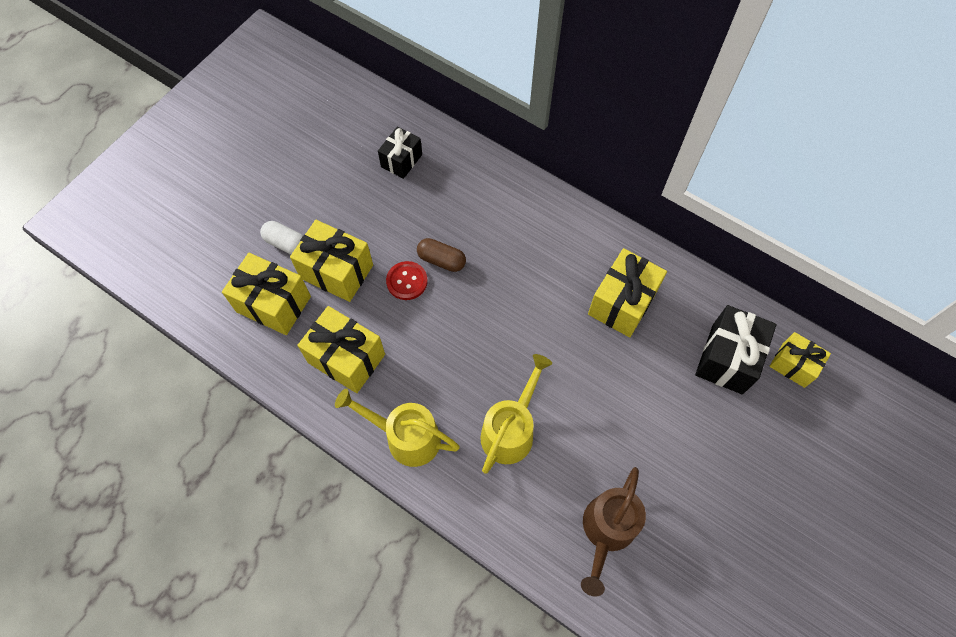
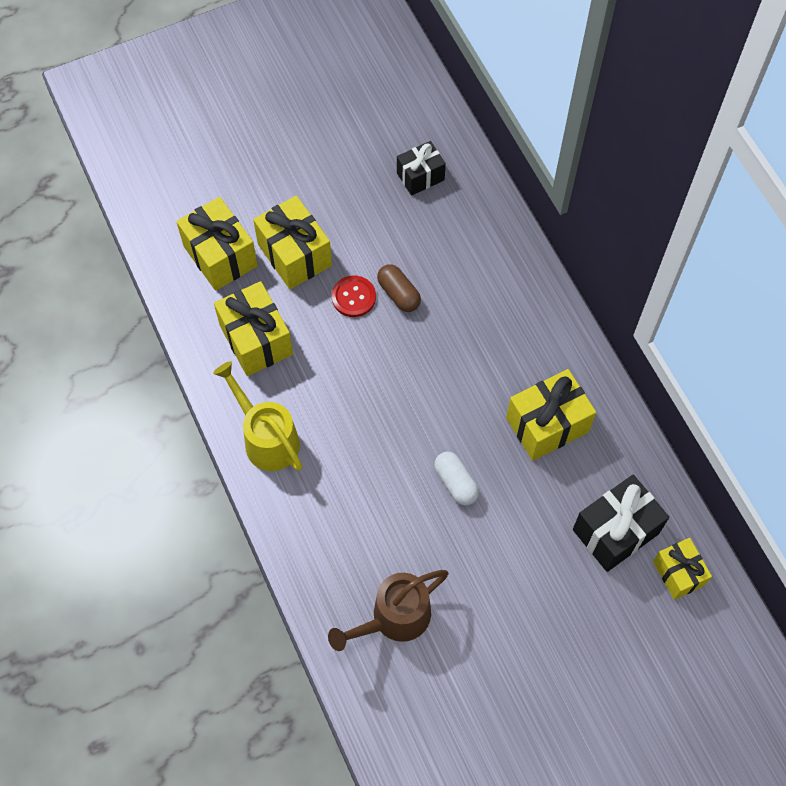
camera: 30 degrees right, 0 degrees up
(286, 244) = (264, 205): white capsule -> white capsule (455, 482)
(511, 429) = (365, 483): yellow watering can -> none

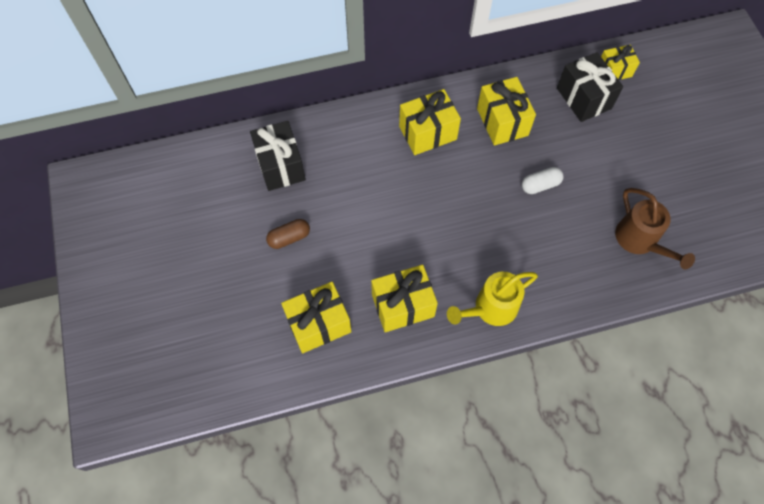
camera: 80 degrees left, 0 degrees up
(294, 255) = (330, 266): yellow gift -> yellow gift (428, 133)
(353, 297) = (378, 229): red button -> none
(398, 294) = (381, 197): brown capsule -> brown capsule (289, 238)
(420, 176) = (280, 166): black gift -> black gift, size x1.58

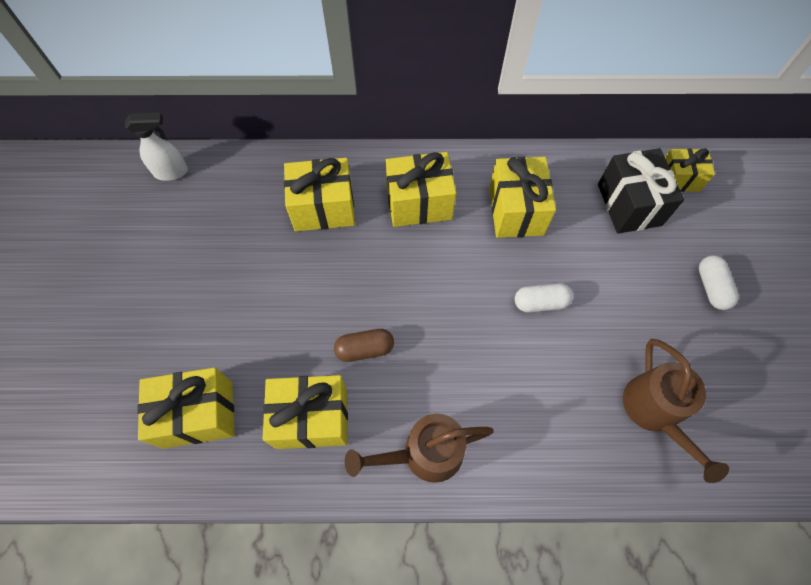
camera: 15 degrees right, 0 degrees up
(223, 153) = (171, 172): none -> white spray bottle
(280, 166) = (230, 202): black gift -> none
(289, 238) = (206, 293): brown capsule -> brown capsule (365, 349)
(355, 153) = (323, 208): none -> yellow gift
(490, 309) = (423, 454): yellow watering can -> brown watering can
(657, 145) = (711, 287): none -> white capsule

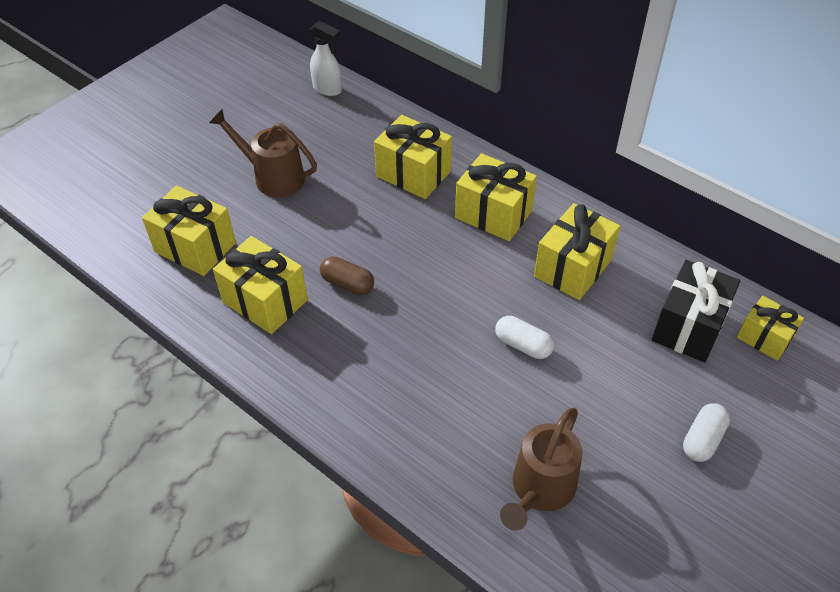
camera: 40 degrees right, 15 degrees down
(423, 454) = (319, 379): brown watering can -> brown watering can (272, 177)

